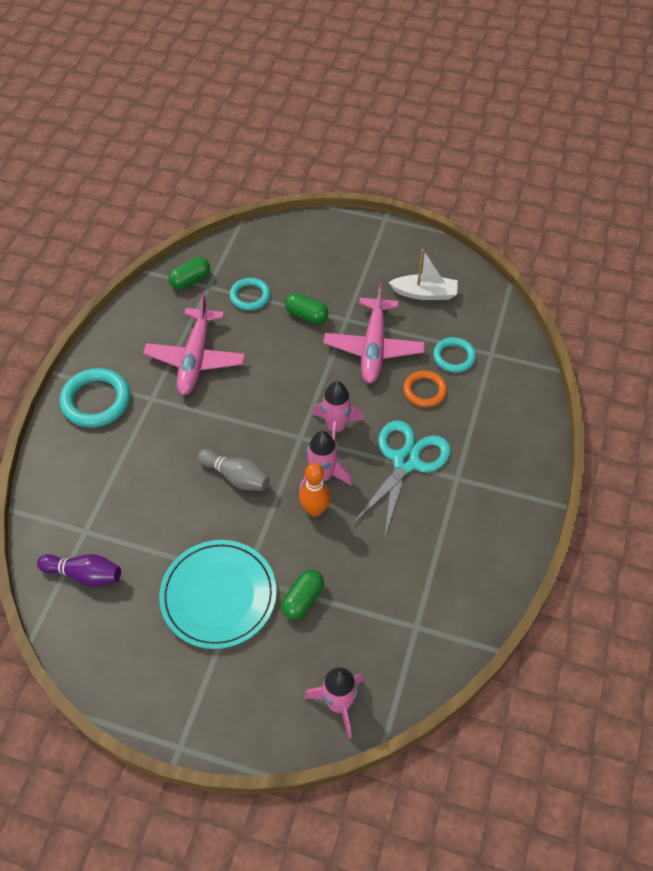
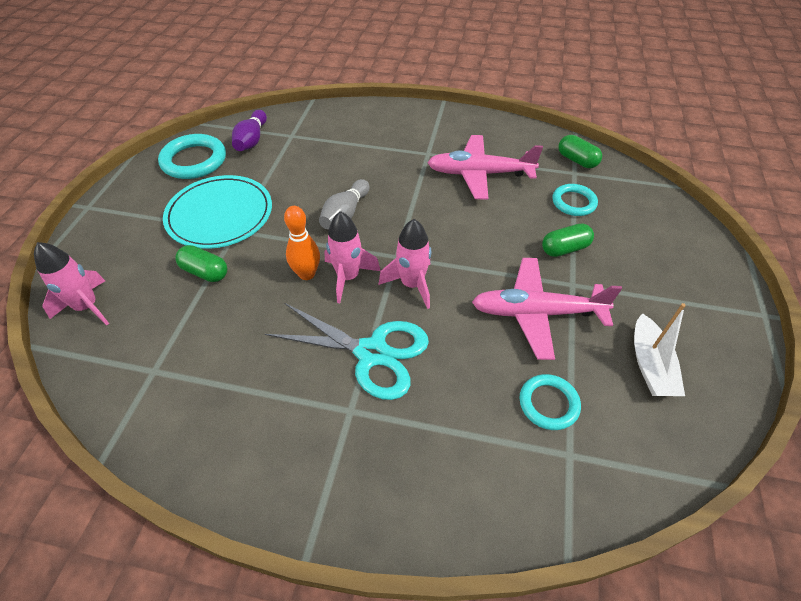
camera: 85 degrees right, 5 degrees down
(96, 401) = (419, 124): turquoise ring -> turquoise ring (194, 160)
(306, 315) = (564, 249): green capsule -> green capsule turned 45 degrees clockwise
(424, 391) = (482, 370): orange ring -> none

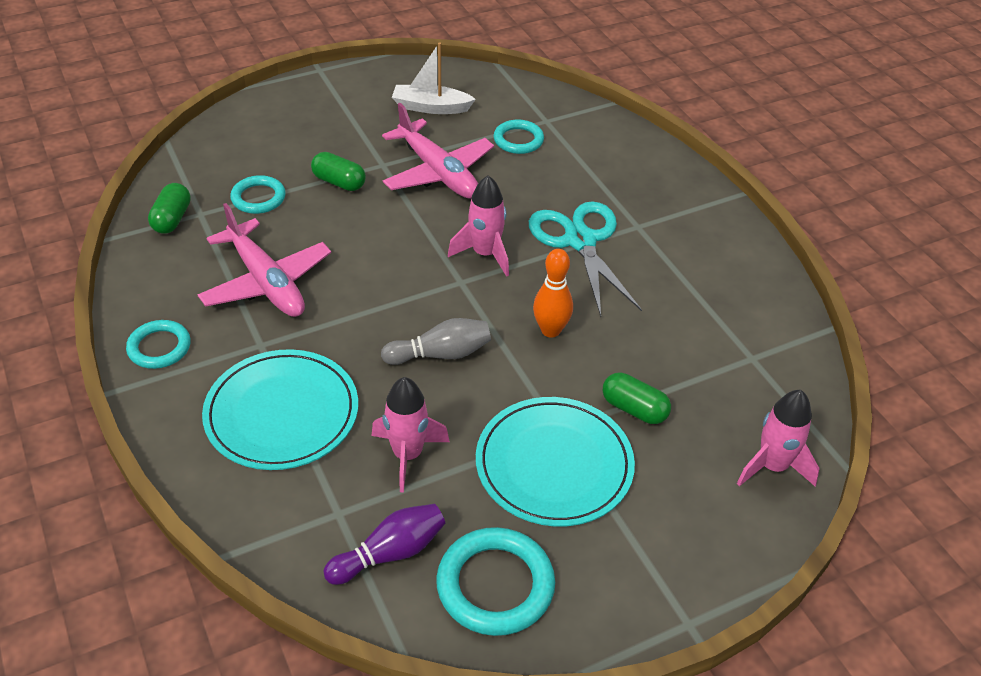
camera: 130 degrees left, 5 degrees down
(205, 272) = (634, 409): green capsule -> green capsule turned 45 degrees counterclockwise
(348, 277) = (522, 299): pink rocket -> pink rocket (407, 455)
(370, 142) = (282, 413): none -> turquoise plate
(460, 122) = (159, 347): none -> turquoise ring
(650, 365) = (431, 107): white boat -> white boat turned 135 degrees counterclockwise

